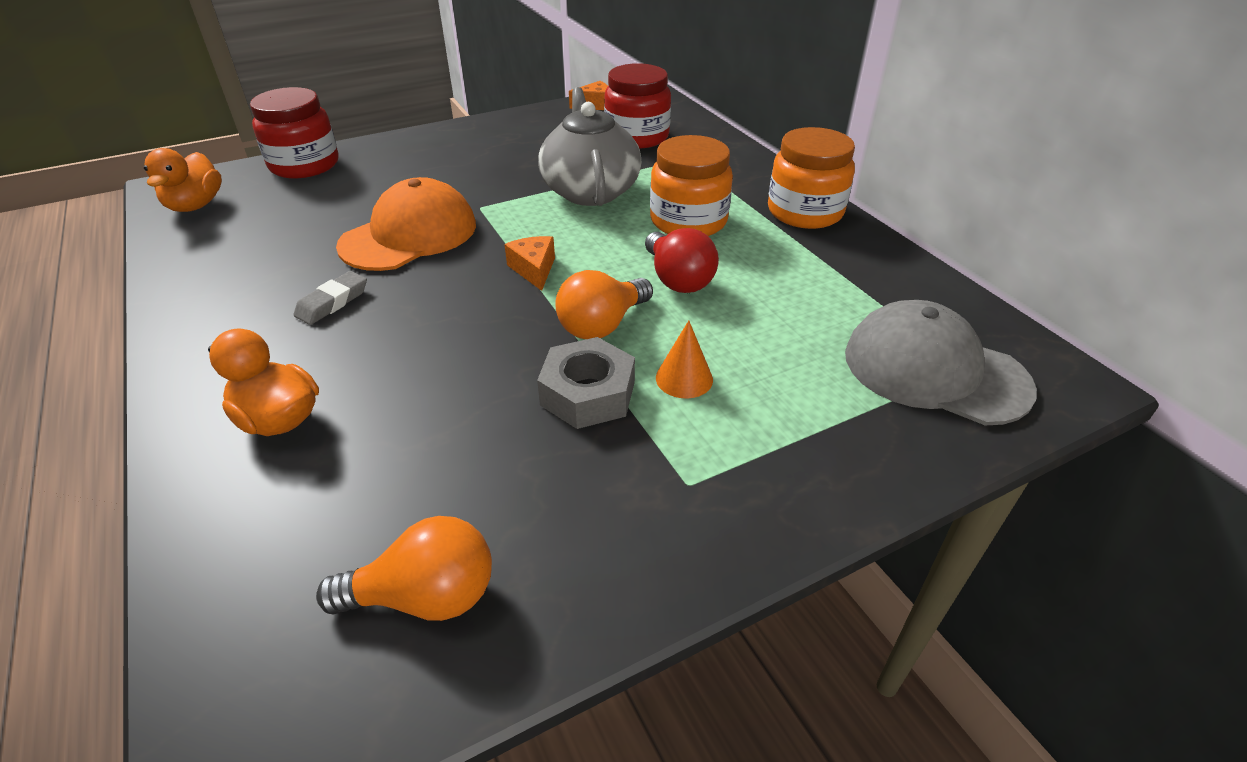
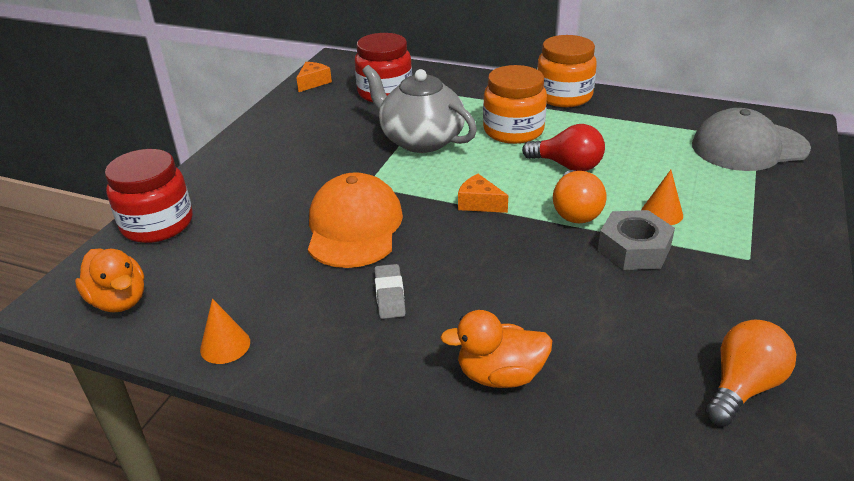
camera: 40 degrees left, 5 degrees down
(185, 271) = (225, 345): none -> orange cone

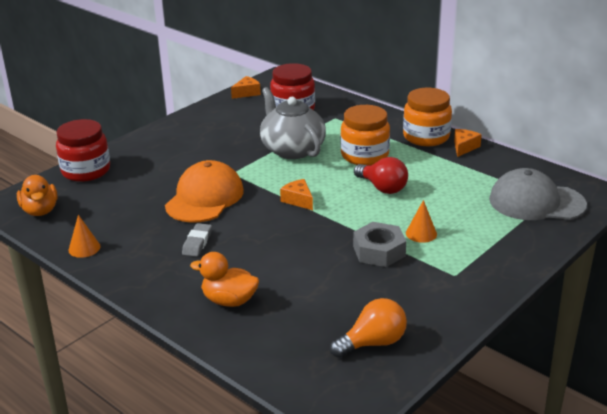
camera: 20 degrees right, 5 degrees down
(575, 211) = (360, 219): orange light bulb -> none
(615, 100) = (464, 147): none -> orange cheese

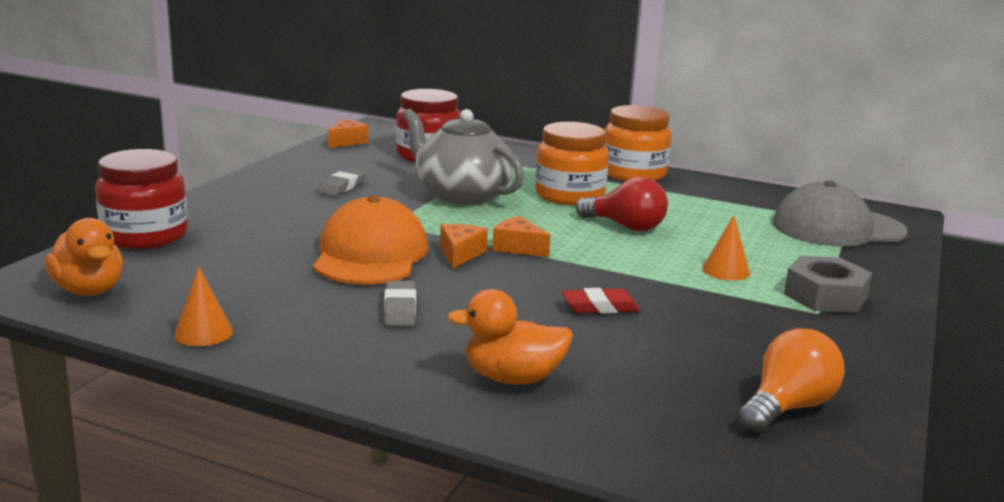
camera: 20 degrees left, 10 degrees down
(220, 136) = (342, 187): none -> grey eraser
(316, 254) = (600, 307): none -> red eraser
(379, 251) = (687, 295): grey nut -> grey nut (825, 296)
(464, 147) = (692, 181): orange cheese -> orange cheese (460, 254)

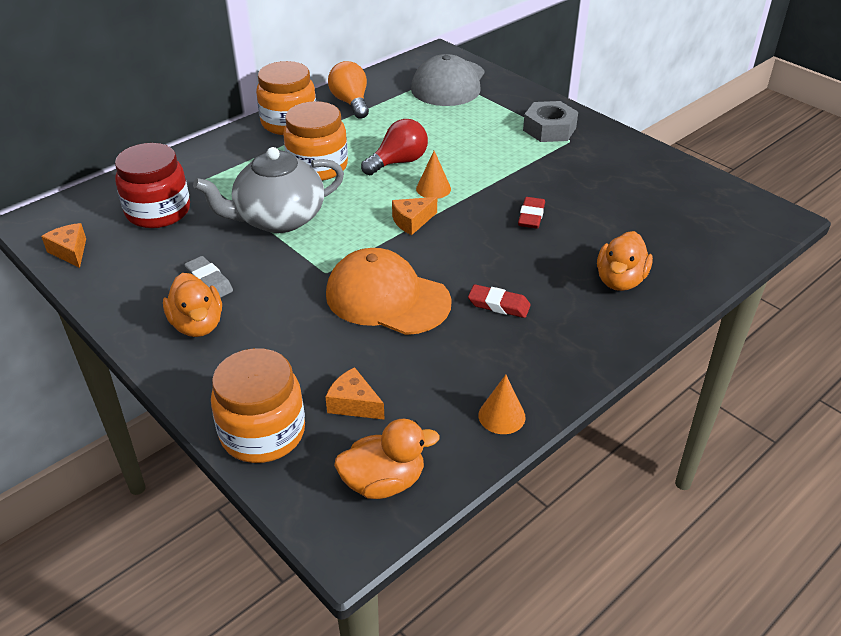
camera: 65 degrees left, 20 degrees up
(145, 236) = (263, 433): red jar -> orange jar
(278, 193) = (197, 325): none -> orange duck
(400, 309) = (498, 305): grey eraser -> red eraser
(460, 254) = (410, 252): orange cheese -> orange cheese (354, 404)
(726, 271) = (496, 149): orange cone -> orange cone (433, 188)
(787, 407) = (680, 194): orange light bulb -> orange light bulb (351, 103)

